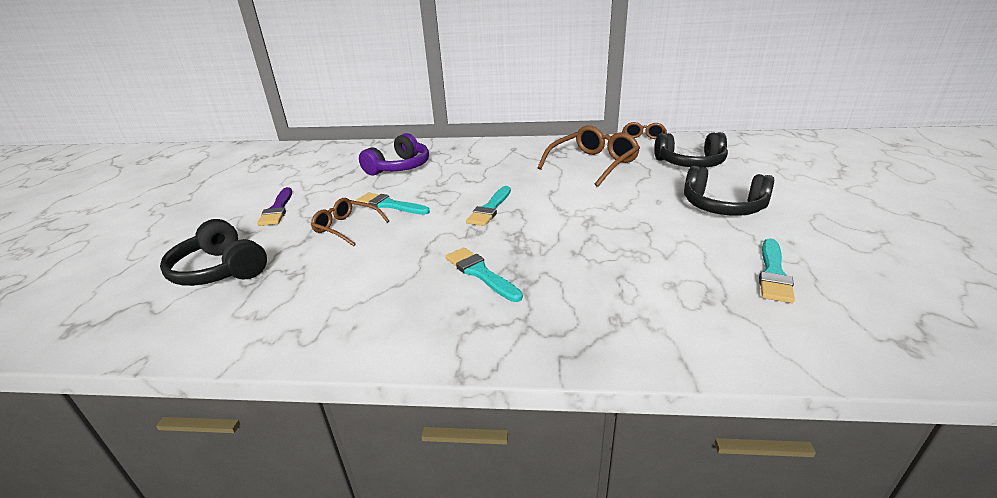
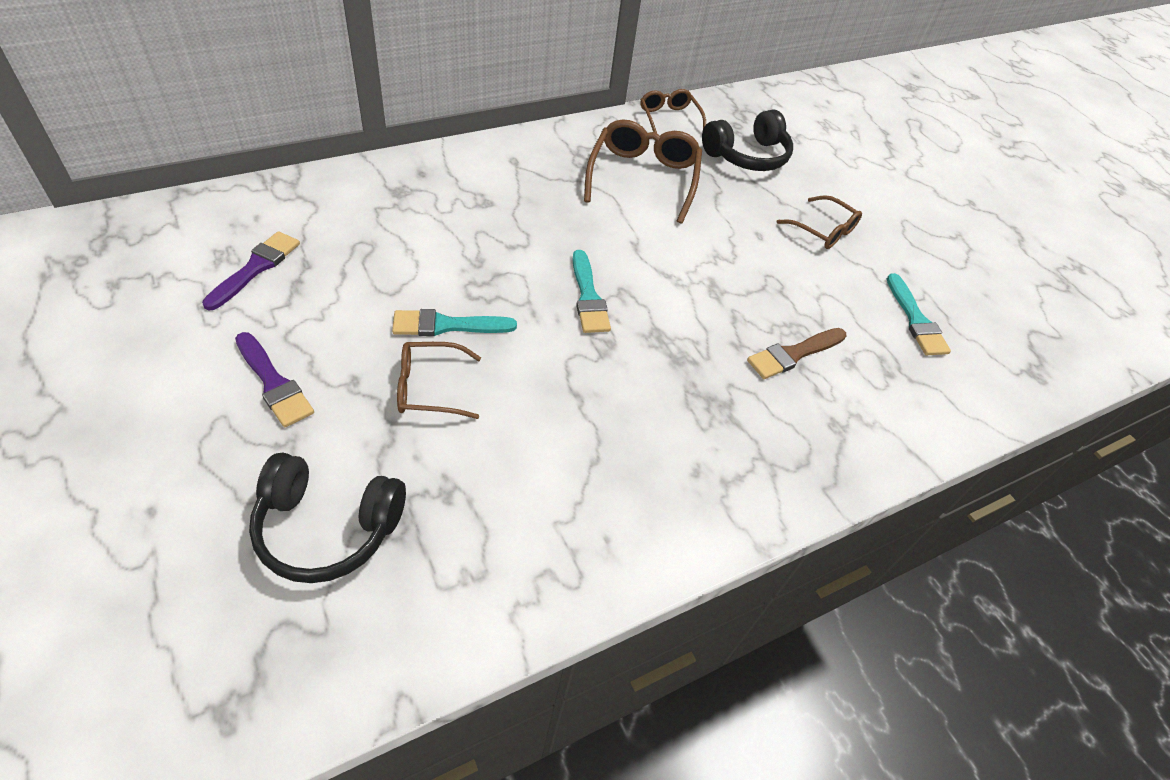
camera: 40 degrees left, 20 degrees up
(328, 169) = (256, 268): none -> purple brush
(399, 167) = (379, 238): purple headphones -> none
(480, 273) = (669, 410): turquoise brush -> none
(620, 268) = (793, 354): none -> brown brush
(722, 207) = (823, 230): black headphones -> brown glasses

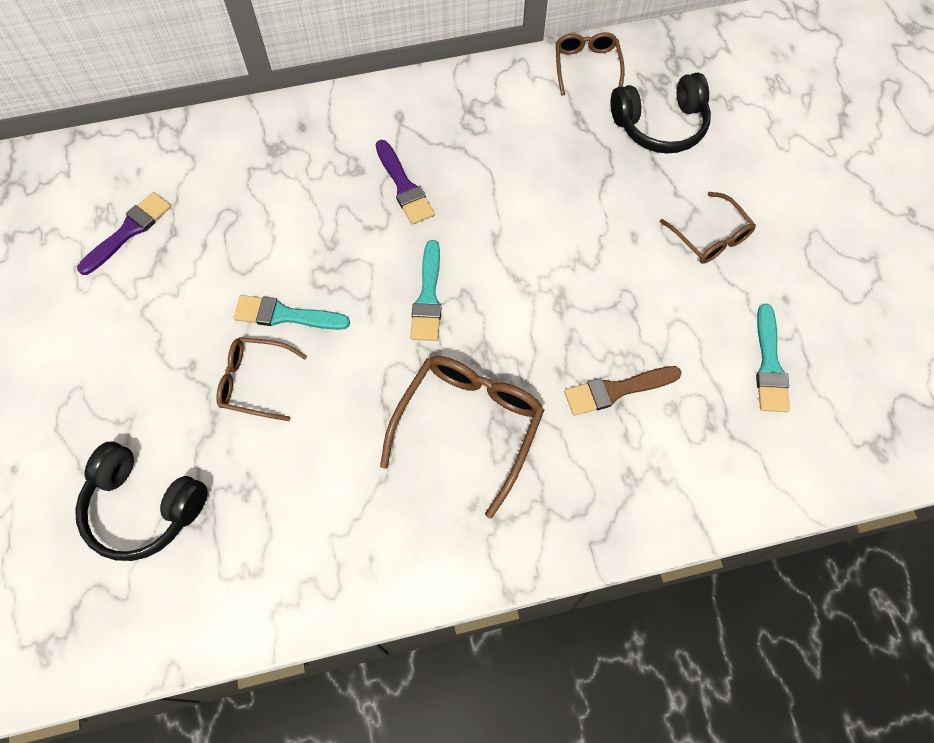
camera: 20 degrees right, 15 degrees up
(274, 383) = (124, 359): purple brush -> purple brush (404, 186)
(643, 178) = (530, 149): brown glasses -> brown glasses (468, 427)

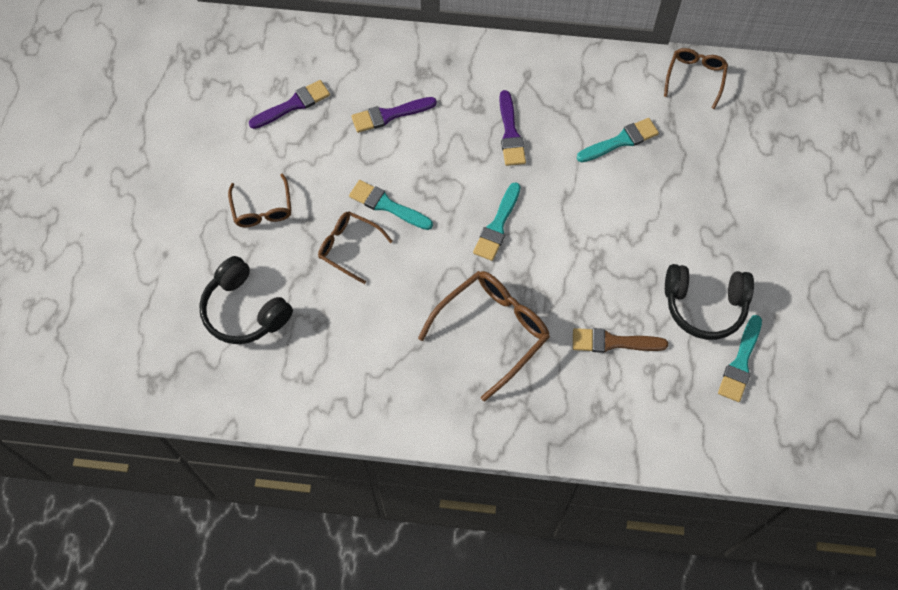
camera: 20 degrees right, 0 degrees up
(252, 208) = (389, 115): none -> purple brush
(533, 157) = (620, 141): none -> turquoise brush
(660, 125) = (735, 146): black headphones -> black headphones (704, 306)
(710, 236) = (737, 249): brown glasses -> brown glasses (262, 208)

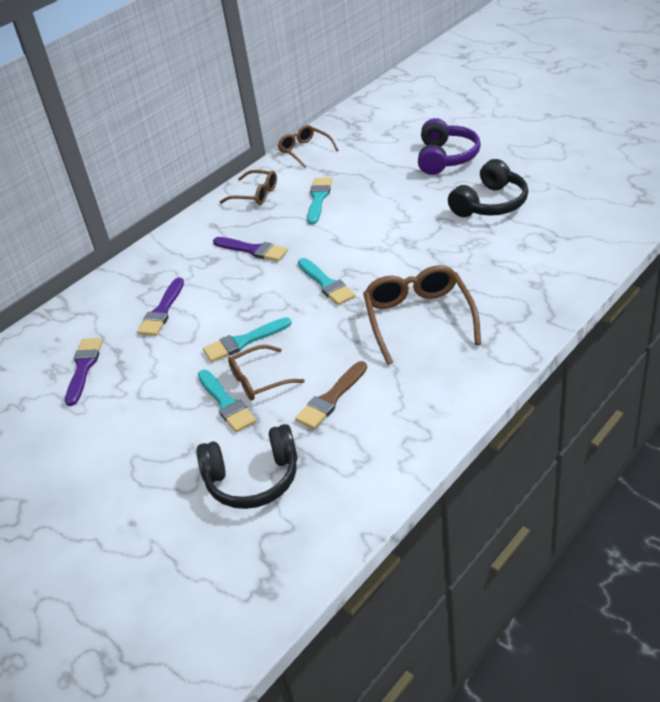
camera: 50 degrees left, 25 degrees down
(262, 208) = (161, 427): brown glasses -> brown glasses (255, 194)
(613, 342) = (484, 257): brown brush -> brown brush (331, 398)
(740, 362) = (551, 202): turquoise brush -> turquoise brush (226, 403)
(763, 220) = (446, 158): none -> purple headphones

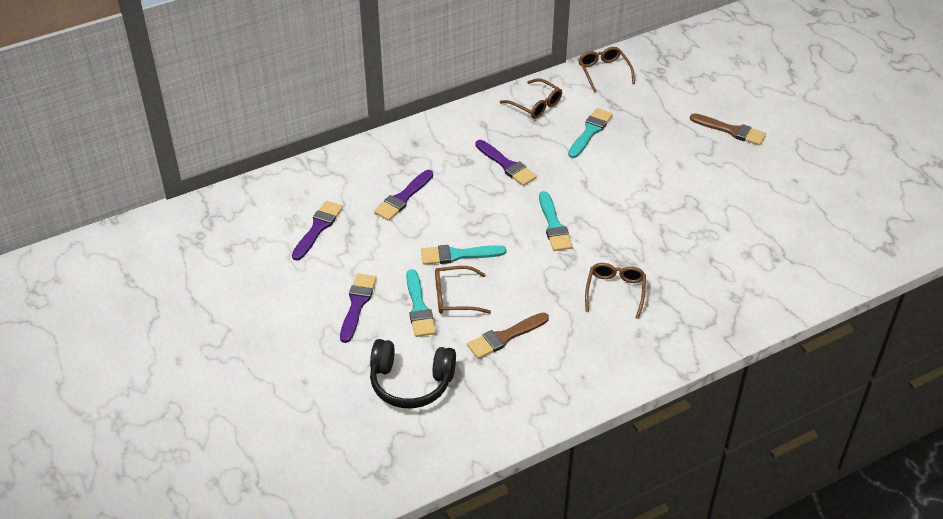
camera: 15 degrees right, 5 degrees up
(158, 424) = (357, 304): none -> purple brush
(419, 319) = (615, 292): brown glasses -> brown glasses, size x0.61
(446, 158) = (731, 130): purple headphones -> brown brush
(490, 204) = (743, 198): black headphones -> none

